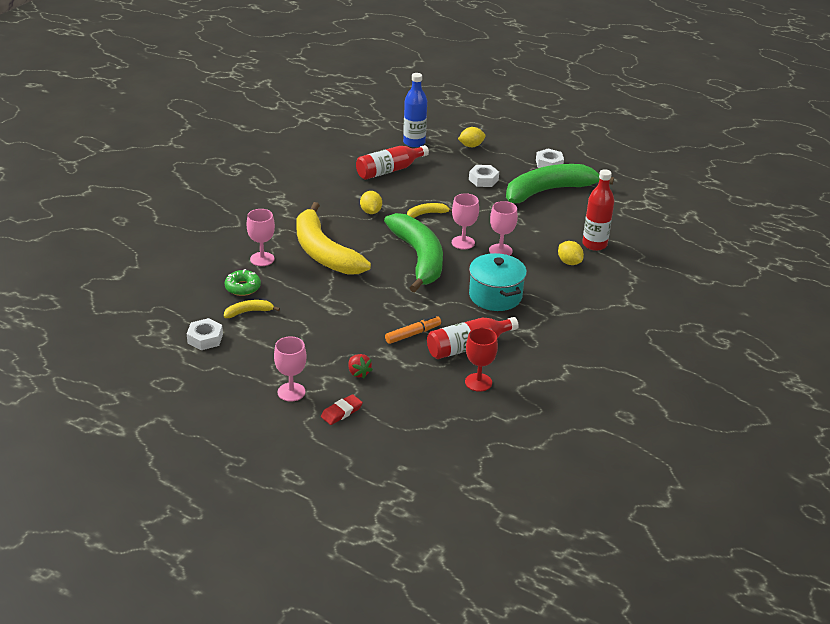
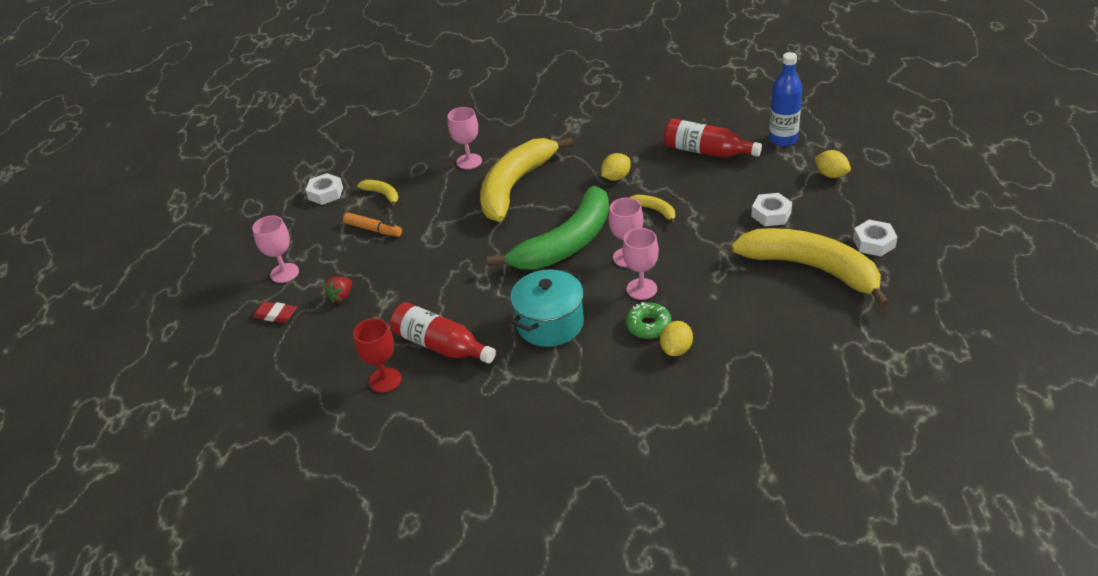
camera: 65 degrees right, 5 degrees up
(243, 287) = (416, 174): green donut -> green donut (648, 326)
(413, 334) = (430, 300): orange marker -> orange marker (373, 229)
(548, 191) = (811, 268): green banana -> yellow banana
(594, 244) = (738, 353): red bottle -> none

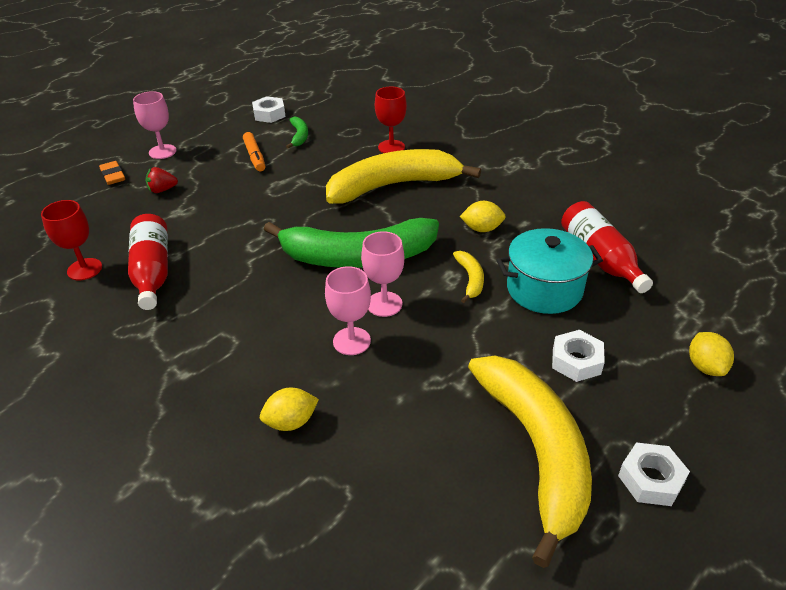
camera: 40 degrees right, 0 degrees up
(275, 315) = (113, 175): red eraser -> orange eraser
(382, 194) = (299, 136): yellow banana -> green banana
(469, 161) = (391, 147): pink goblet -> red goblet
(550, 324) = (241, 314): turquoise pot -> turquoise pot (544, 289)
(648, 326) = (305, 379): green donut -> none
(783, 139) = (700, 295): blue bottle -> none

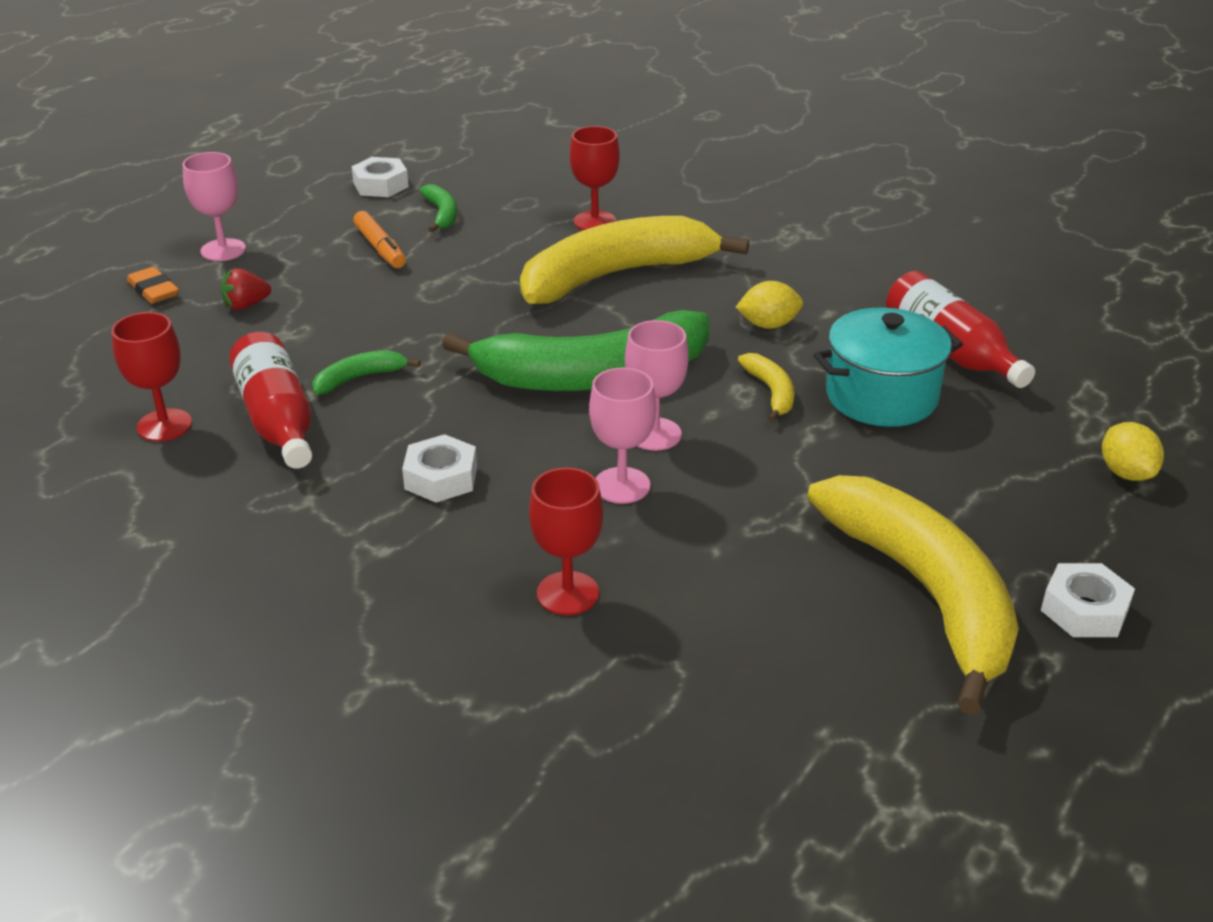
camera: 10 degrees left, 5 degrees down
(211, 246) = (359, 378): none -> green banana
(291, 422) = (568, 593): yellow lemon -> red goblet
(576, 361) = (950, 482): white nut -> white nut (441, 478)

